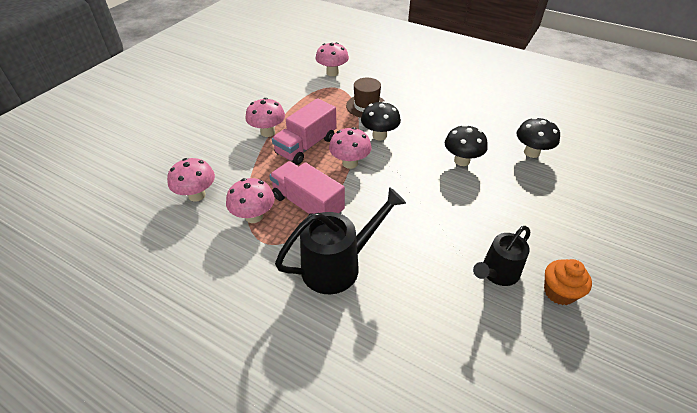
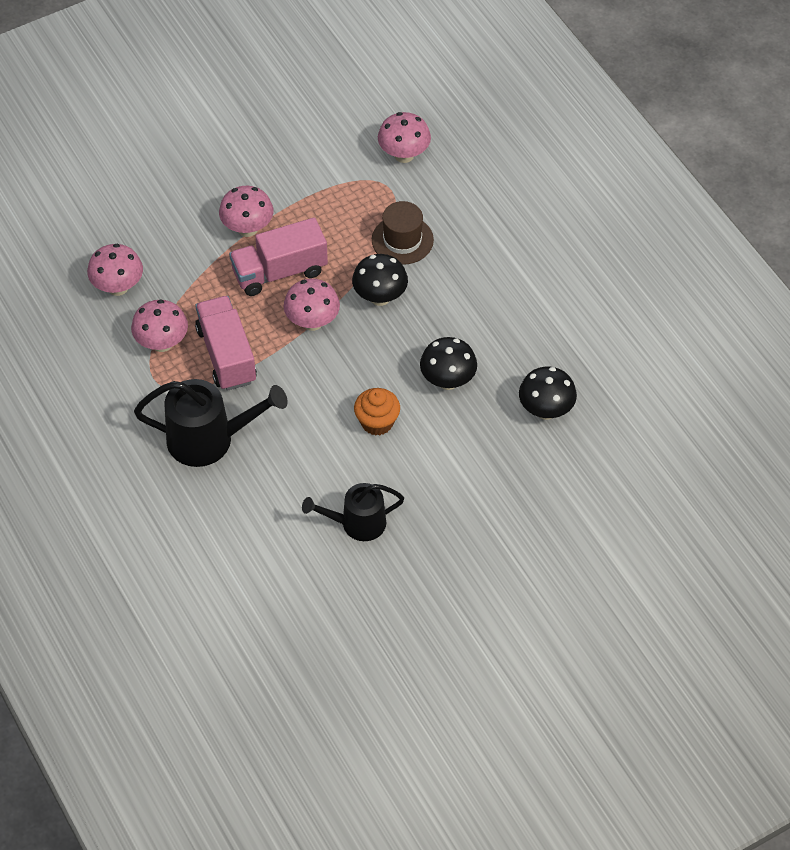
camera: 30 degrees right, 10 degrees up
(559, 292) = (399, 570): orange cupcake -> orange cupcake (377, 422)

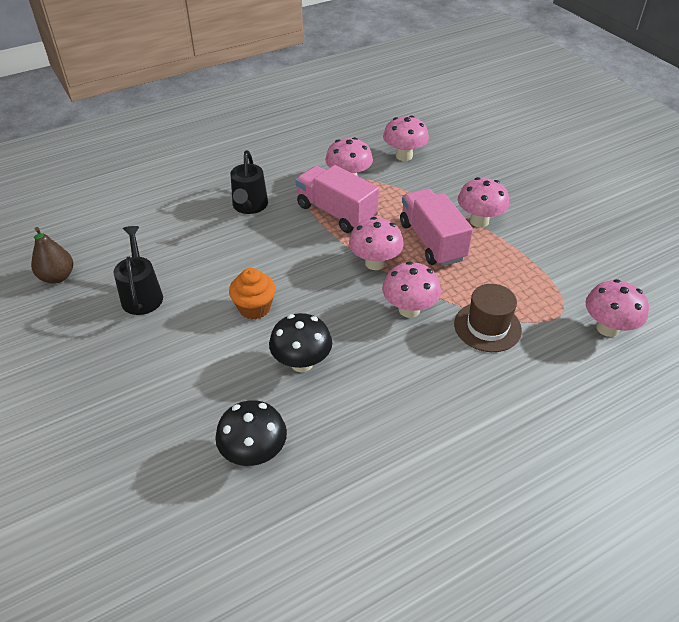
camera: 90 degrees right, 10 degrees down
(210, 439) = (249, 206): black watering can -> black watering can, size x0.66
(226, 355) = (336, 213): pink truck -> pink truck turned 120 degrees counterclockwise
(328, 610) = (57, 277): none -> brown pear
(380, 297) = (409, 309): black mushroom -> pink mushroom

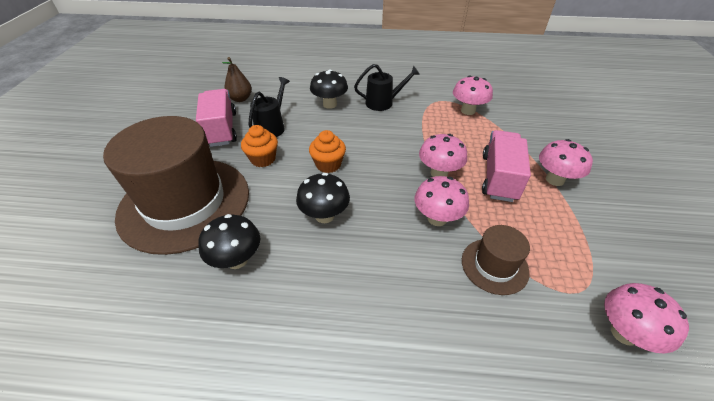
camera: 35 degrees right, 0 degrees up
(129, 433) = (185, 203): none -> brown hat
(171, 338) = (263, 159): none -> orange cupcake
(187, 235) = (330, 104): none -> black mushroom
(249, 206) = (383, 103): black watering can -> black watering can turned 135 degrees counterclockwise
(336, 213) = (439, 128): pink truck -> pink truck (221, 129)
(404, 156) = (525, 111): pink mushroom -> none

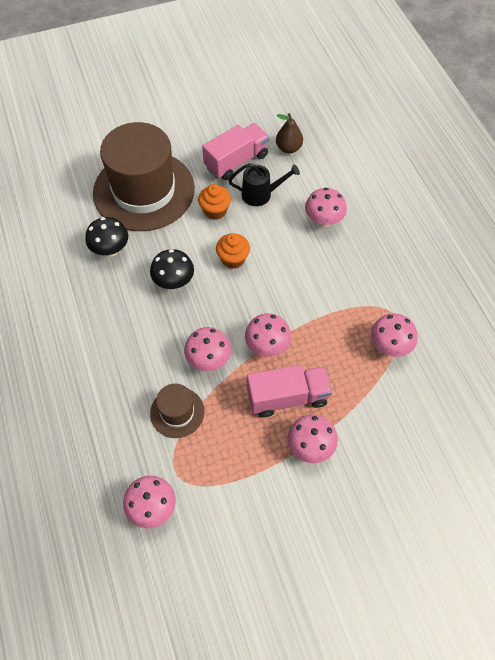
camera: 65 degrees right, 15 degrees up
(330, 104) = (323, 221): black mushroom -> pink mushroom
(383, 103) = (356, 264): black watering can -> none

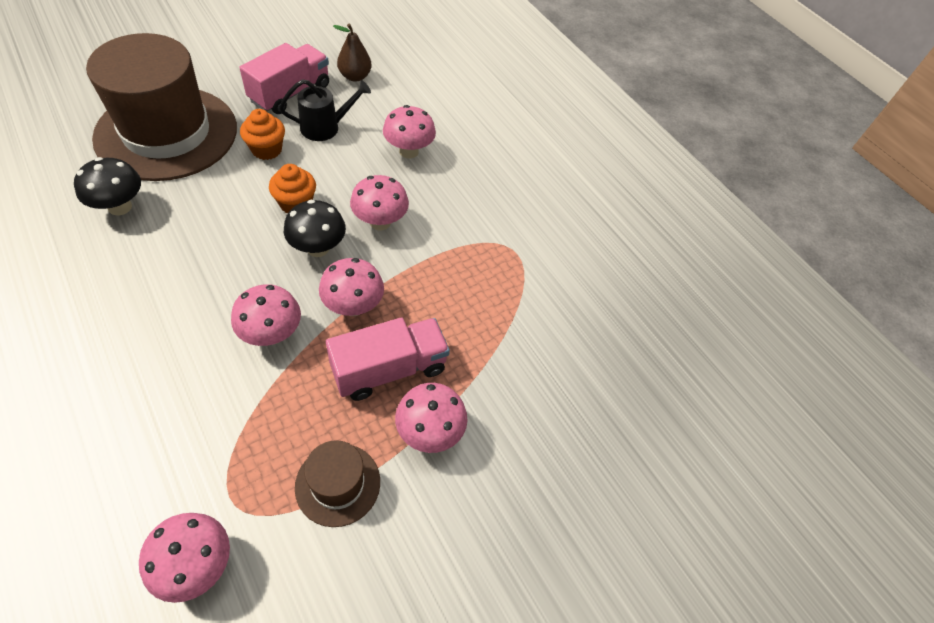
camera: 20 degrees left, 5 degrees down
(174, 282) = (215, 239): black mushroom -> black mushroom (318, 248)
(177, 412) = (229, 412): brown hat -> brown hat (338, 484)
(389, 346) = (514, 288): pink mushroom -> pink mushroom (380, 222)

